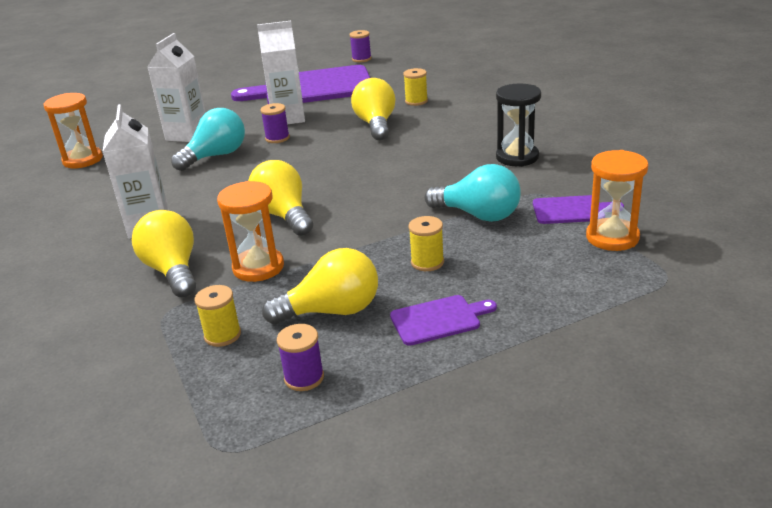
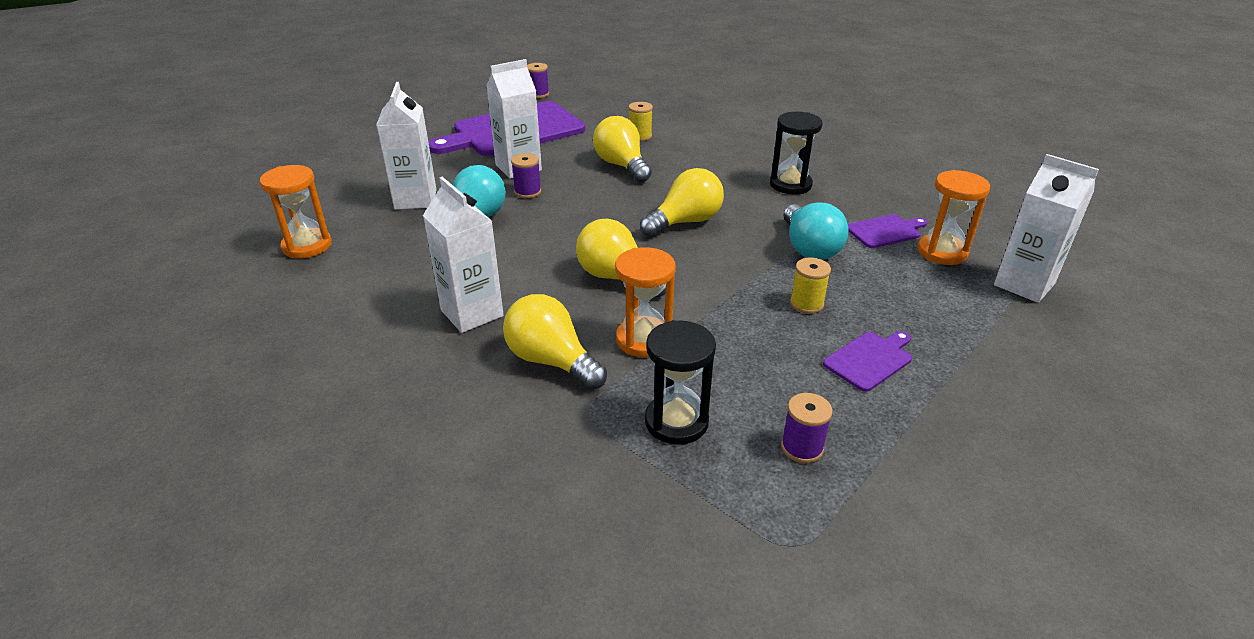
camera: 25 degrees left, 5 degrees up
(222, 335) = (676, 422): yellow spool -> black hourglass
(332, 311) = (763, 372): yellow light bulb -> yellow light bulb (685, 222)
(478, 215) = (809, 248): turquoise light bulb -> turquoise light bulb turned 75 degrees clockwise
(672, 281) = (1024, 284): none -> white carton

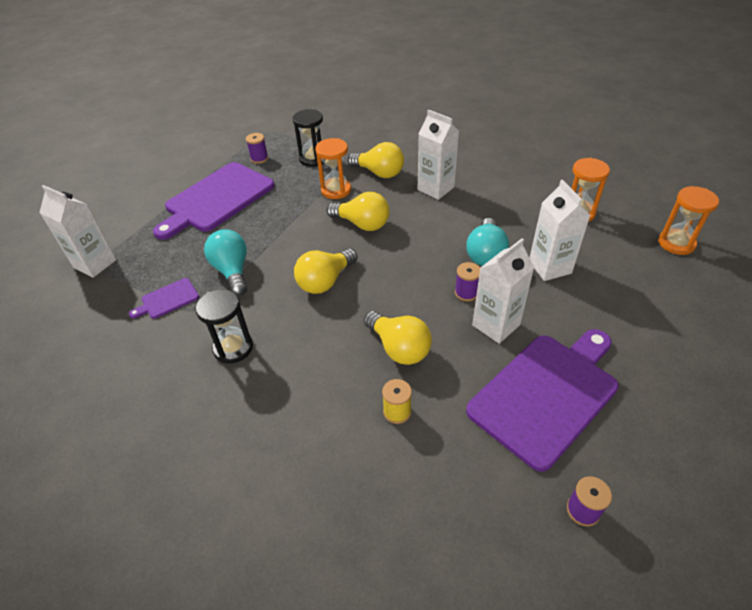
camera: 170 degrees right, 10 degrees up
(806, 304) = (243, 226): yellow spool -> none
(870, 359) = (216, 199): purple cutting board -> purple cutting board, size x2.28
(942, 252) = (134, 284): orange hourglass -> orange hourglass (676, 243)

